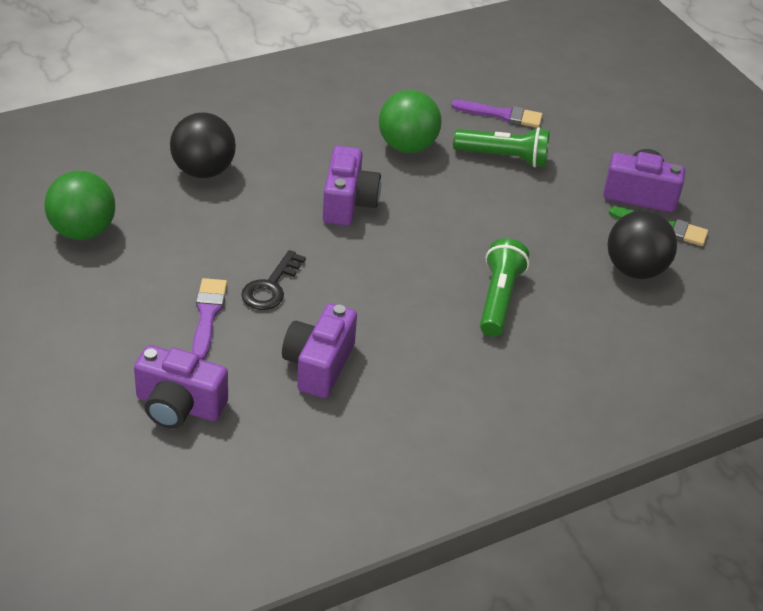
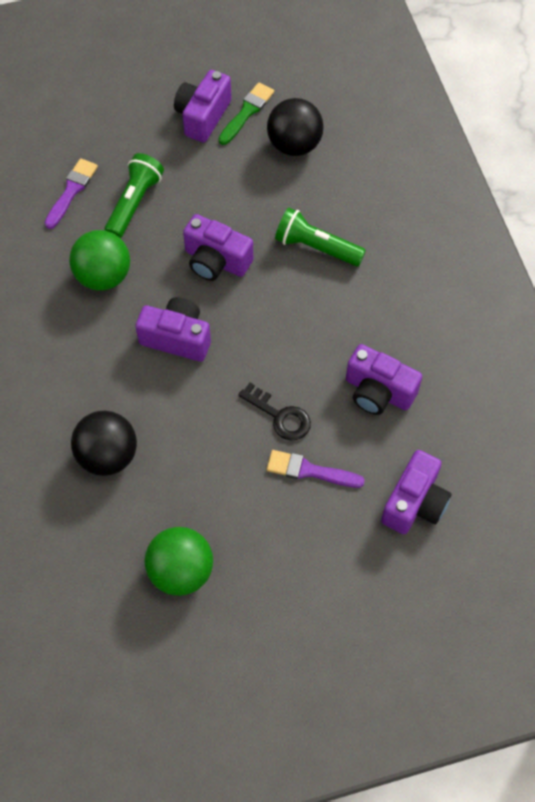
camera: 75 degrees left, 20 degrees up
(452, 222) = (216, 261): none -> purple camera

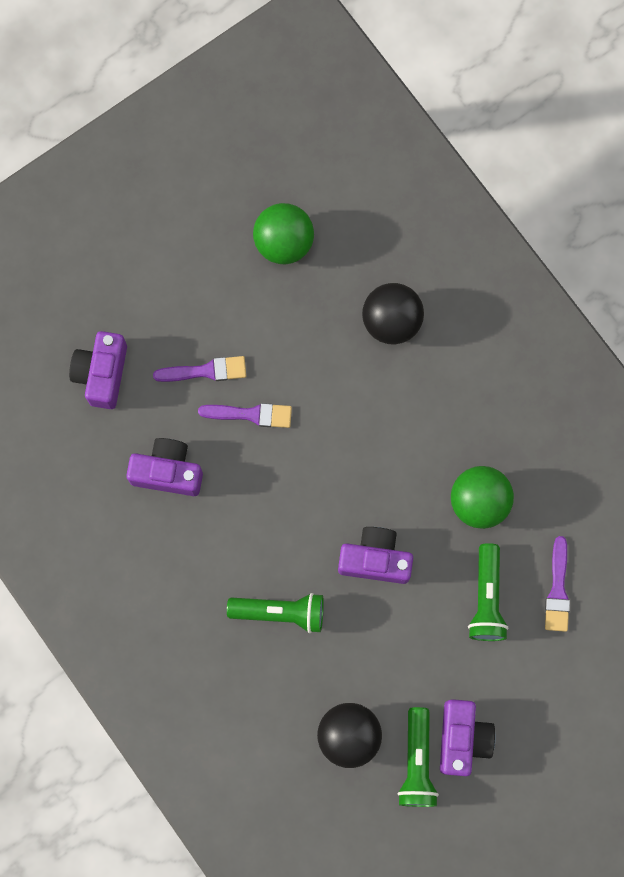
camera: 160 degrees right, 15 degrees up
(177, 338) = (378, 460): purple camera -> none
(247, 112) = (416, 762): green brush -> green flashlight
(280, 416) = (251, 414): black key -> purple brush

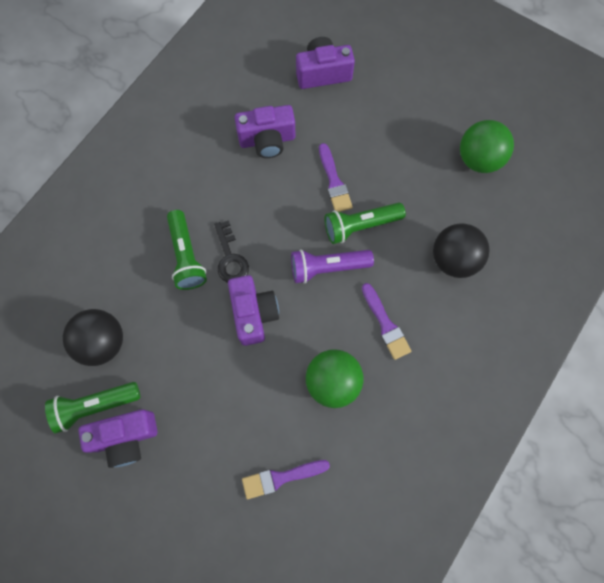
camera: 70 degrees right, 5 degrees down
(168, 472) = (267, 140): purple camera -> purple camera turned 90 degrees clockwise
(205, 371) = (354, 139): purple brush -> purple brush (385, 324)
(301, 563) = (230, 258): none -> black key
(351, 460) = (327, 267): none -> purple flashlight
(486, 598) = (252, 417): green flashlight -> green flashlight (360, 226)

